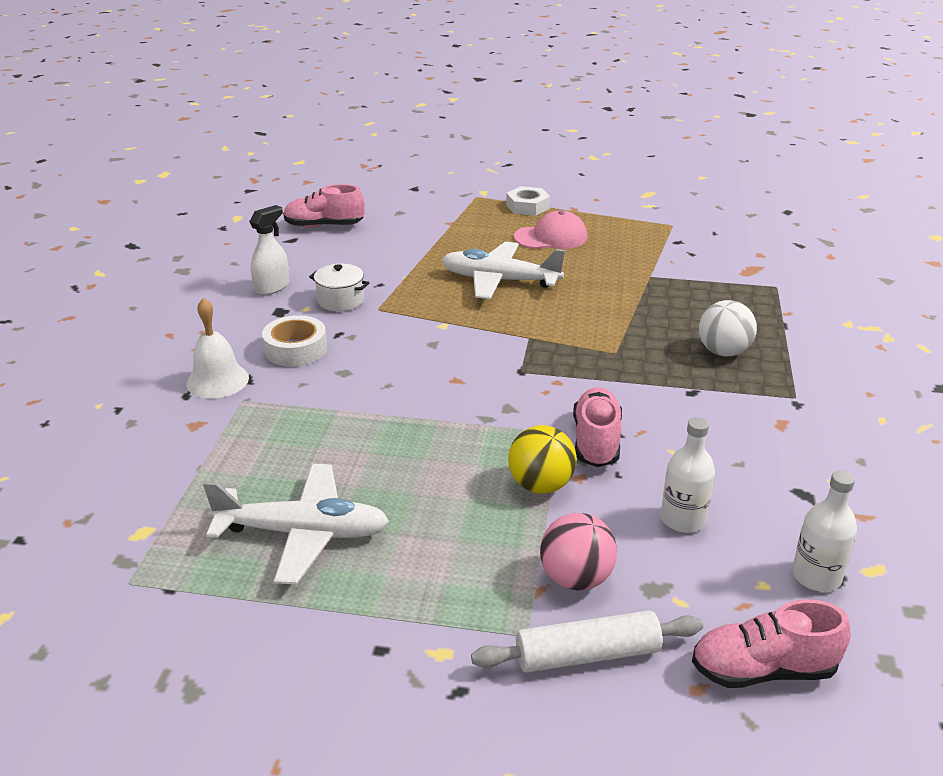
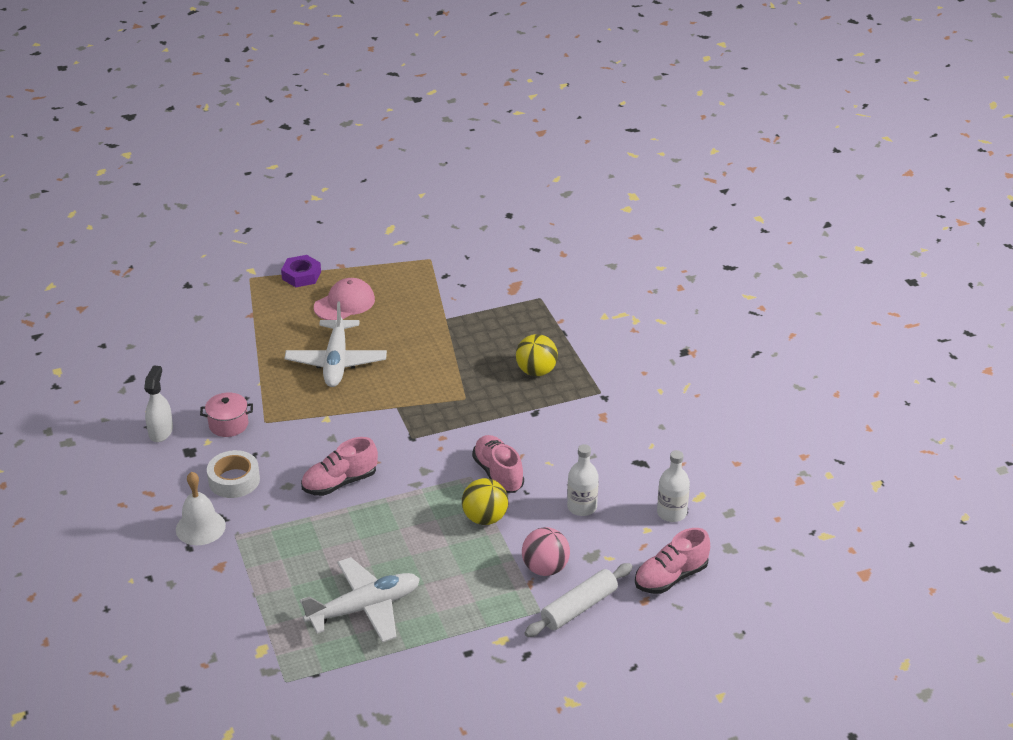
camera: 30 degrees left, 5 degrees up
(324, 226) = (145, 354): pink shoe -> pink shoe (339, 482)
(340, 300) = (228, 424): white pot -> pink pot
(499, 281) = (336, 362): white plane -> white plane turned 75 degrees counterclockwise
(527, 206) = (301, 275): white nut -> purple nut
(723, 352) = (536, 371): white ball -> yellow ball

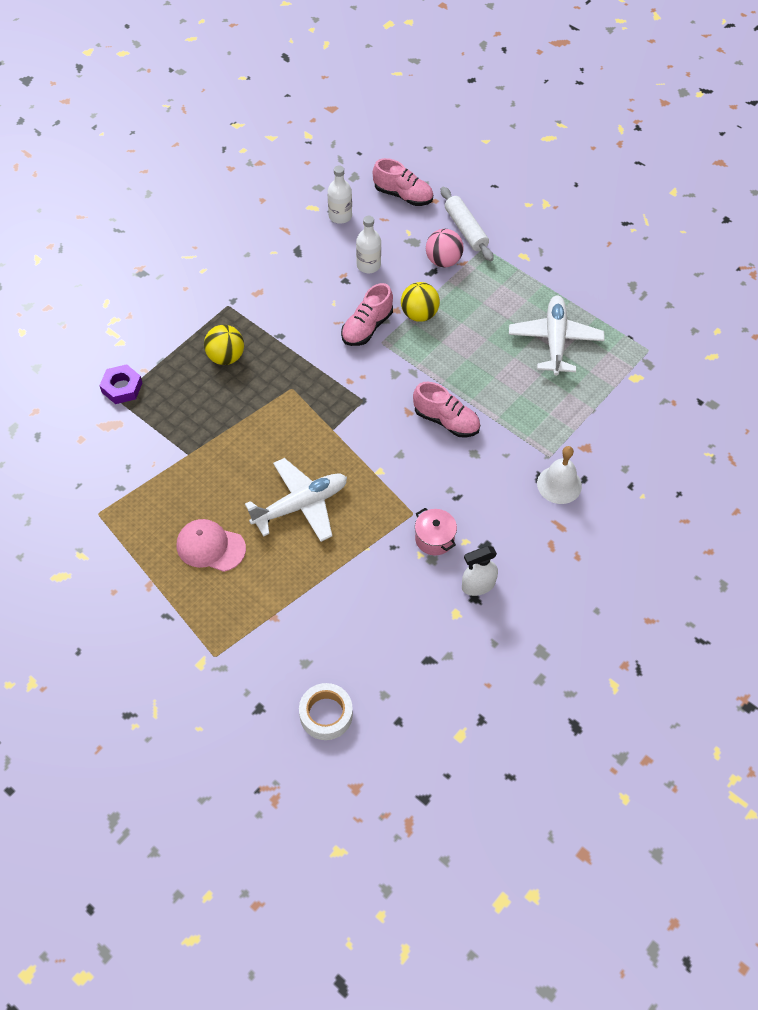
camera: 120 degrees left, 20 degrees up
(234, 480) = (494, 493): white tape -> white tape (326, 714)
(301, 275) = (185, 611): purple nut -> purple nut (122, 387)
(364, 608) = (555, 340): white plane -> white plane turned 60 degrees clockwise
(579, 607) = (465, 229): white rolling pin -> white rolling pin turned 45 degrees clockwise

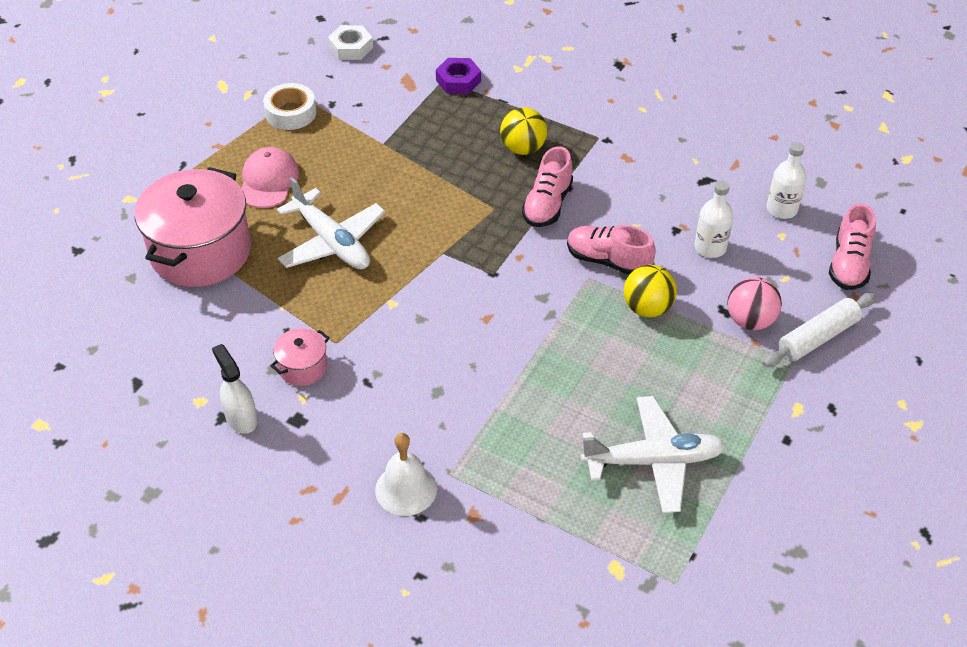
camera: 80 degrees right, 10 degrees down
(42, 463) = (351, 47): none -> white nut
(287, 605) = (201, 252): none -> pink pot
(326, 714) = (69, 304): white tape -> white tape (291, 113)
(446, 421) = (482, 357): pink shoe -> pink shoe (547, 205)

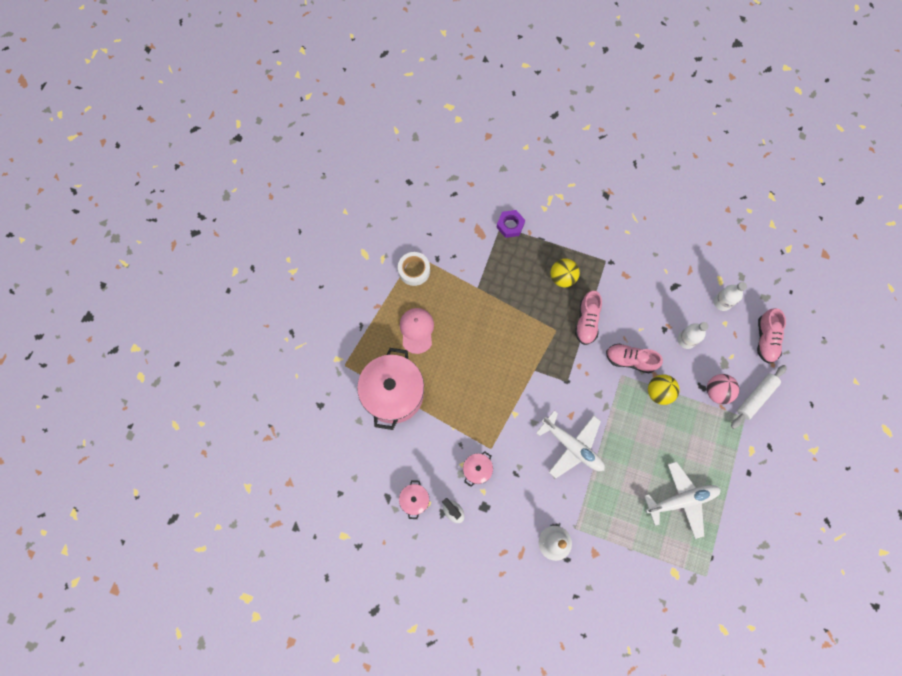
camera: 10 degrees left, 25 degrees up
(181, 393) = (415, 500): none -> pink pot
(332, 242) = (468, 373): white plane -> white plane (572, 446)
(351, 47) = (436, 206): white nut -> none

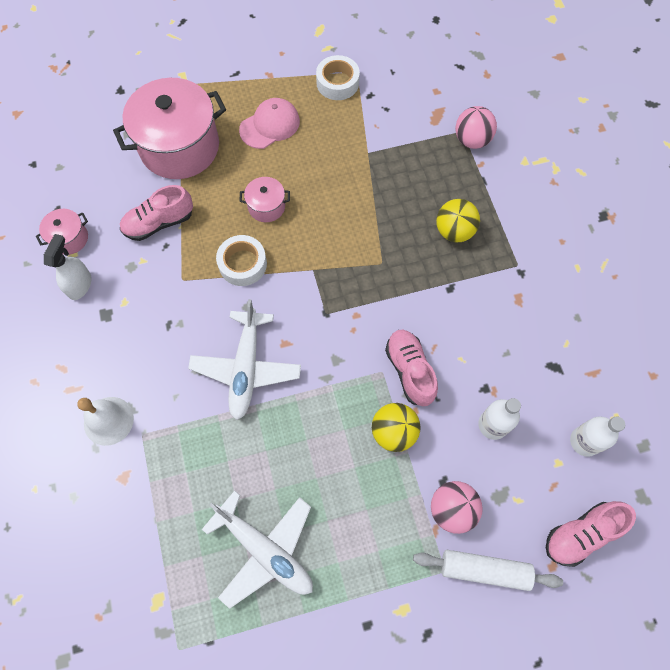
camera: 55 degrees right, 5 degrees down
(477, 470) = (146, 280): pink pot -> pink pot (266, 206)
(504, 407) = (242, 264): none -> white tape
(510, 225) = (471, 140): purple nut -> pink ball
(586, 322) = (420, 290): pink shoe -> pink shoe (159, 223)

